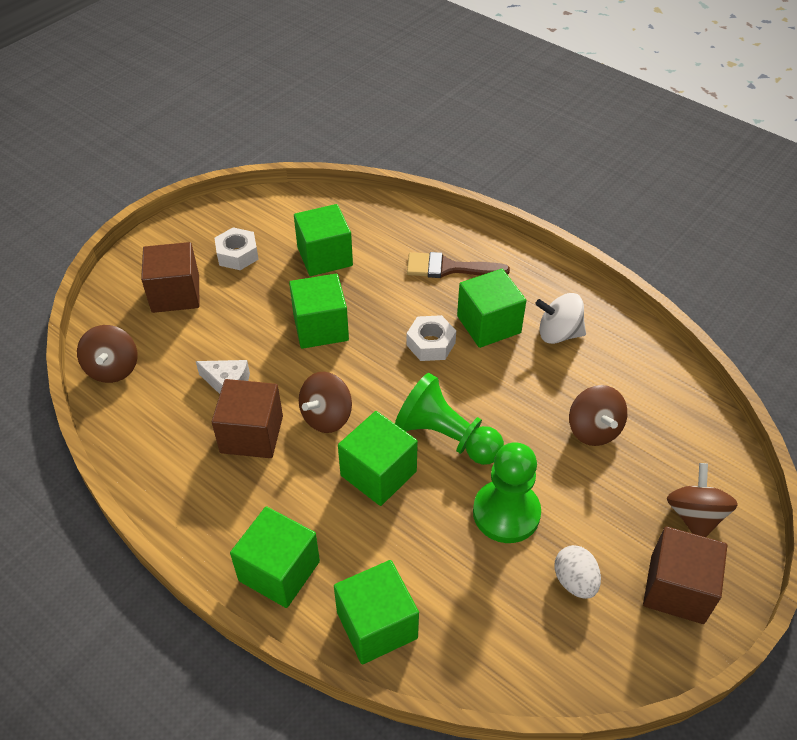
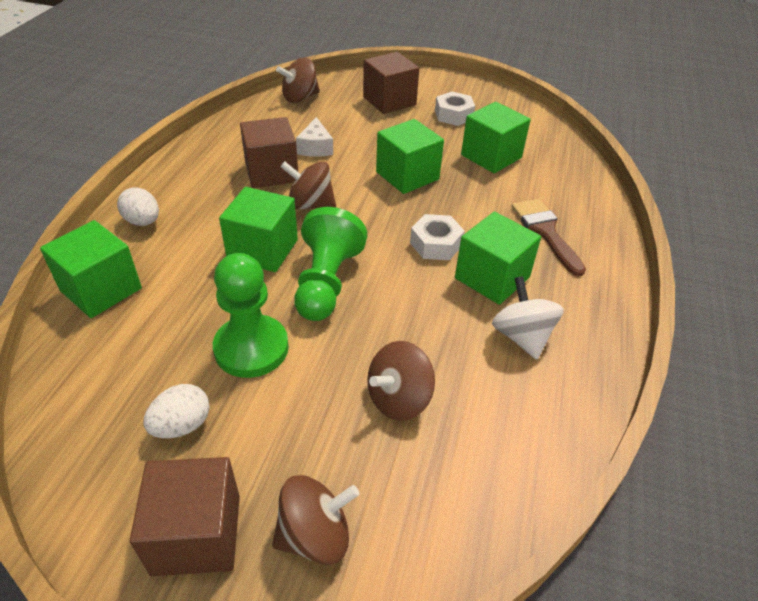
camera: 65 degrees right, 5 degrees down
(279, 571) = (143, 221): green cube -> white egg

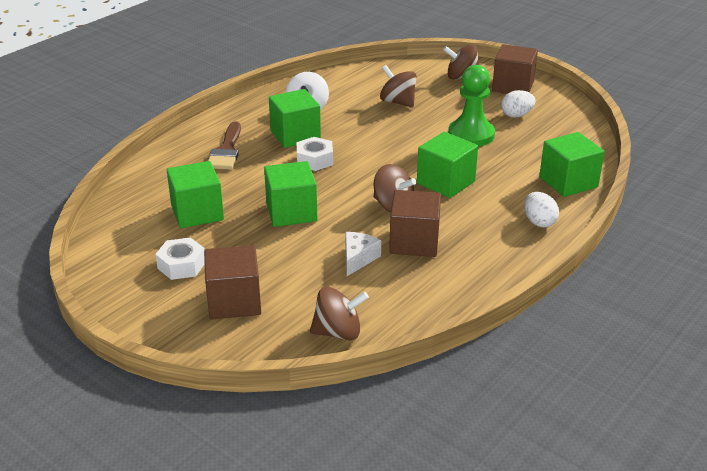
camera: 155 degrees left, 10 degrees down
(326, 283) = (409, 155): green pawn -> none
(399, 399) = (398, 102): brown spinning top -> brown spinning top turned 120 degrees counterclockwise

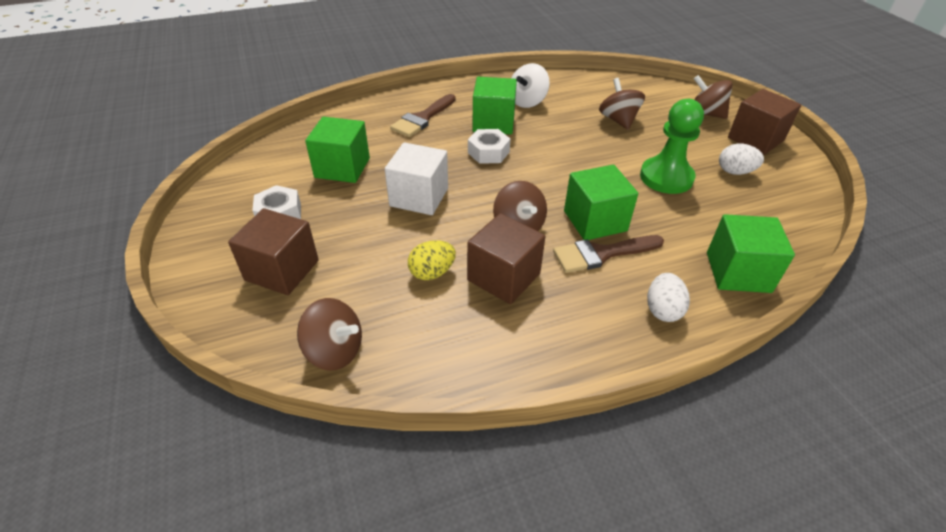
camera: 30 degrees right, 10 degrees up
(291, 212) = (419, 197): green cube -> white cube
(358, 259) = (432, 272): white cheese -> yellow egg
(469, 202) = (601, 254): none -> brown brush

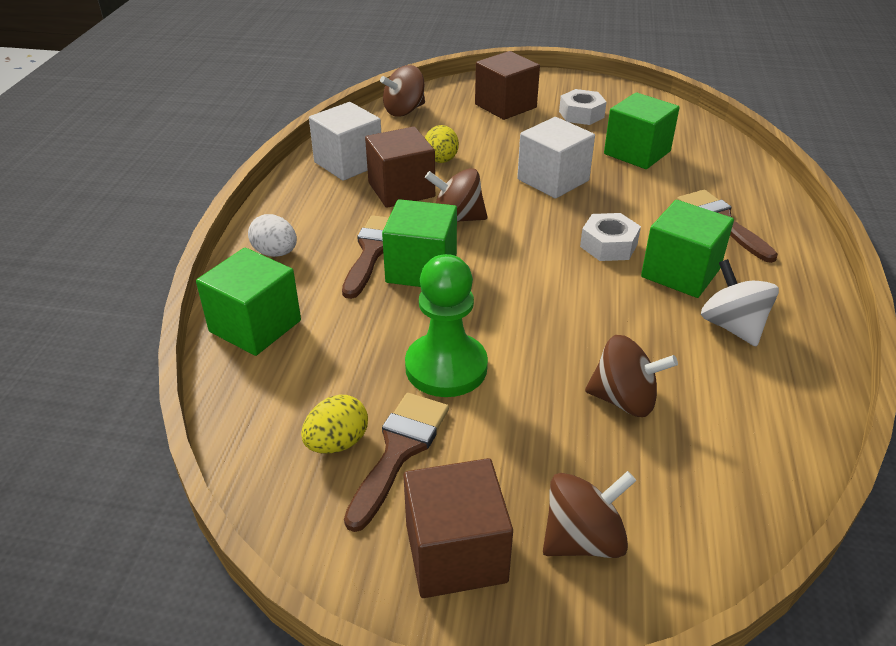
camera: 120 degrees right, 5 degrees down
(487, 339) = (348, 163): none -> white cube
(735, 172) = (399, 451): white egg -> brown brush
(759, 193) = (337, 443): none -> yellow egg

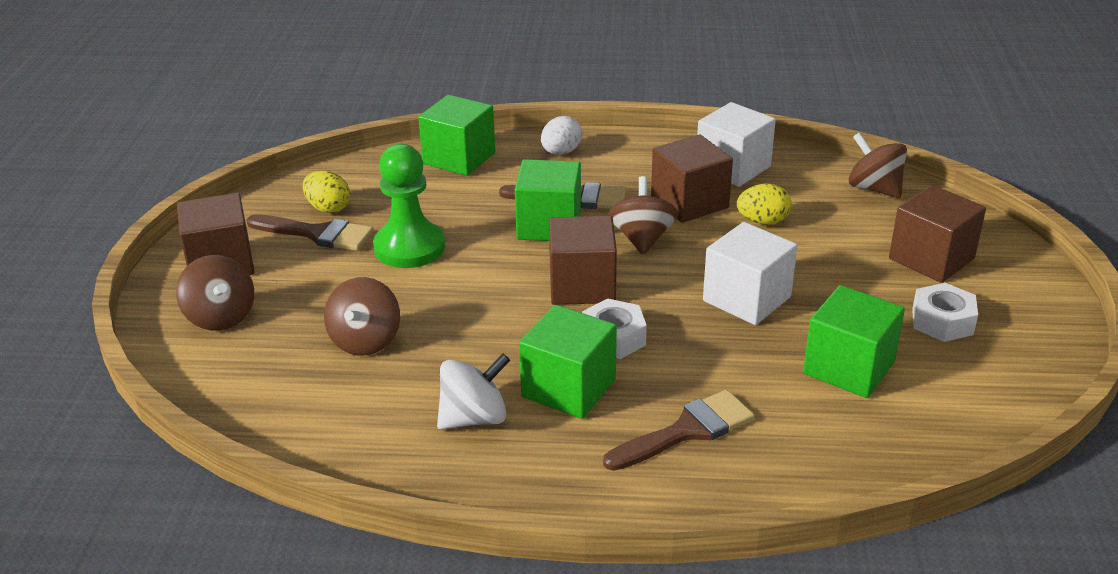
camera: 85 degrees right, 5 degrees down
(529, 256) = (582, 286): none -> brown cube

